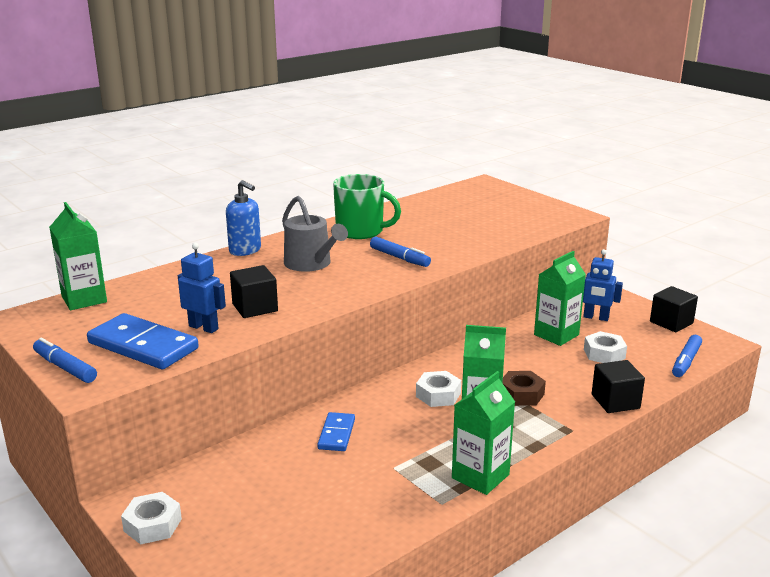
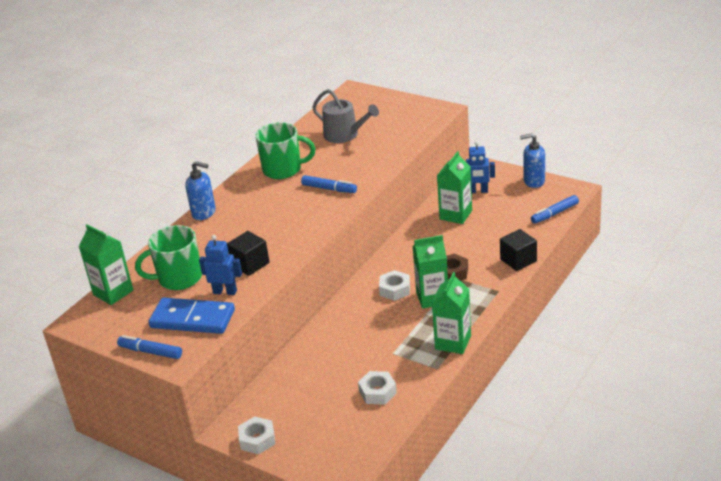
camera: 15 degrees left, 10 degrees up
(165, 302) = (178, 278): none -> green mug
(311, 264) = (265, 212): grey watering can -> grey watering can (345, 135)
(337, 434) = (340, 340): blue domino -> none
(604, 354) = (496, 222): white nut -> white nut (377, 392)
(671, 322) = (533, 181): black cube -> blue soap dispenser
(685, 361) = (554, 213): blue marker -> blue marker turned 45 degrees clockwise

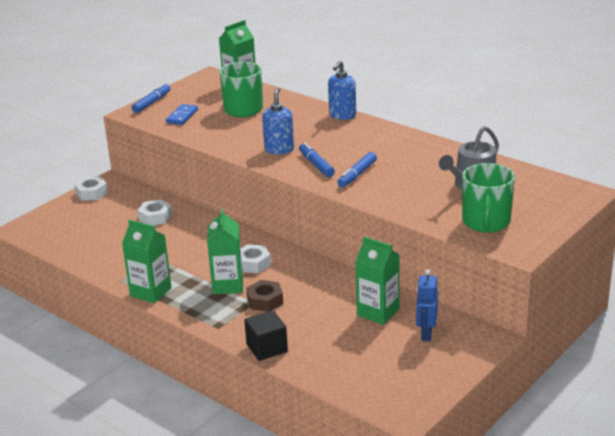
camera: 95 degrees right, 5 degrees down
(192, 319) = (182, 116): blue domino -> blue domino, size x0.56
(225, 291) = (211, 128): blue robot -> none
(250, 264) = (245, 137): black cube -> none
(283, 169) = (407, 151): green mug -> green mug (486, 222)
(377, 392) = (108, 248): white nut -> white nut (155, 217)
(533, 181) = (438, 382): blue soap dispenser -> blue soap dispenser (279, 149)
(554, 213) = (354, 389): blue marker -> blue marker (316, 165)

